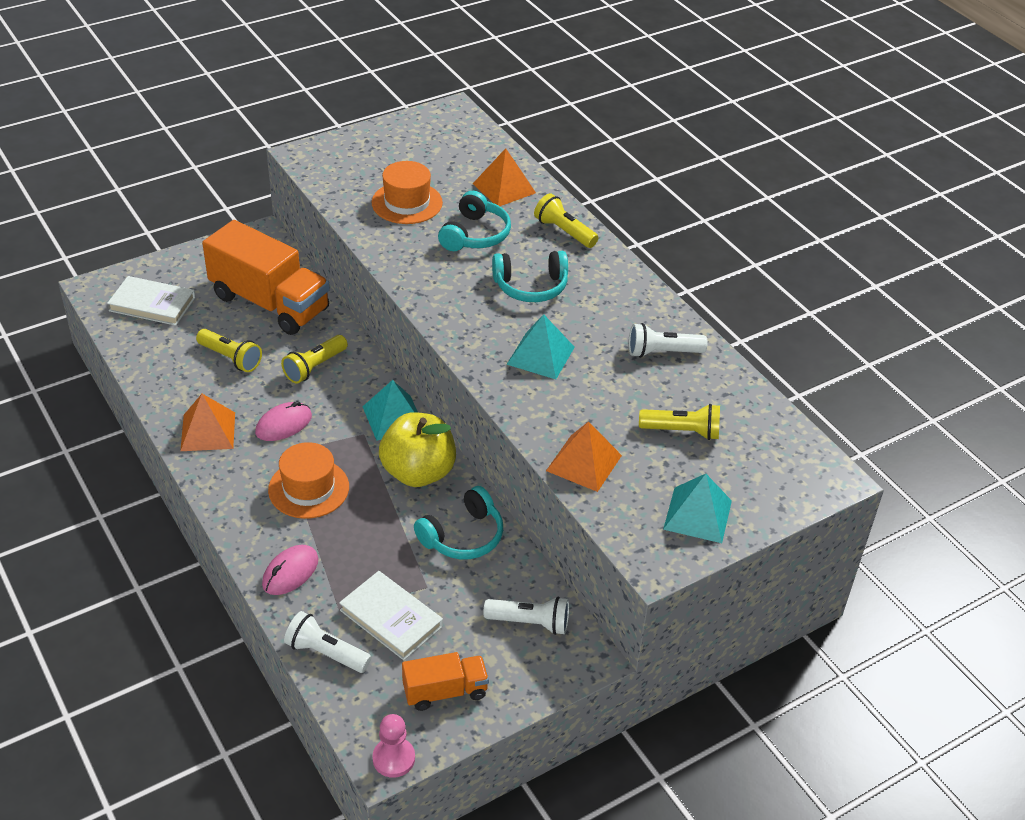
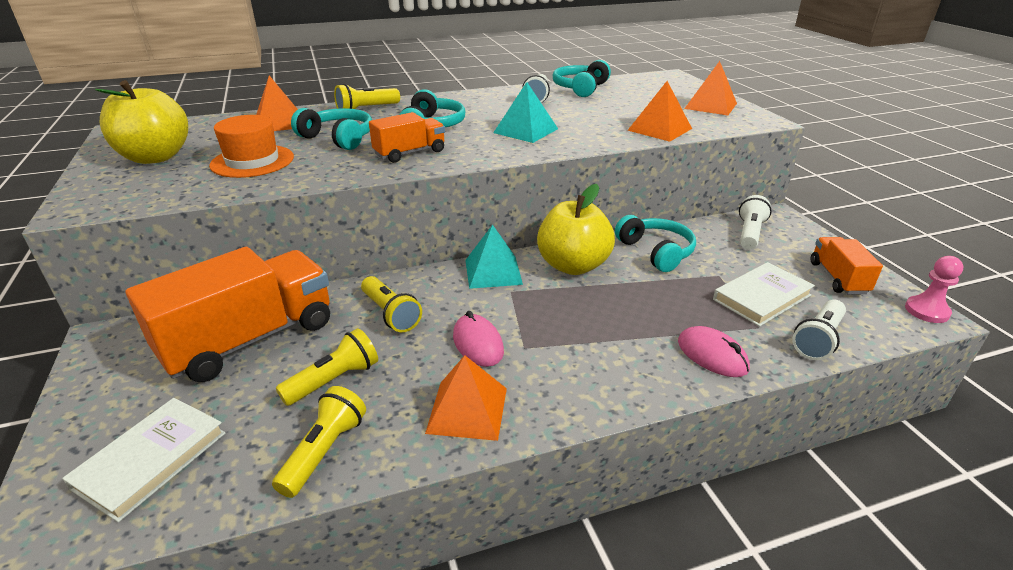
camera: 75 degrees left, 10 degrees down
(308, 488) = (585, 333): orange hat -> none
(400, 151) = (155, 157): none -> yellow apple
(452, 287) = (410, 153): none -> orange truck
(682, 431) = (625, 101): yellow flashlight -> yellow flashlight (324, 451)
(698, 515) = (711, 106): turquoise pyramid -> orange pyramid
(720, 387) = (580, 88): none -> turquoise headphones

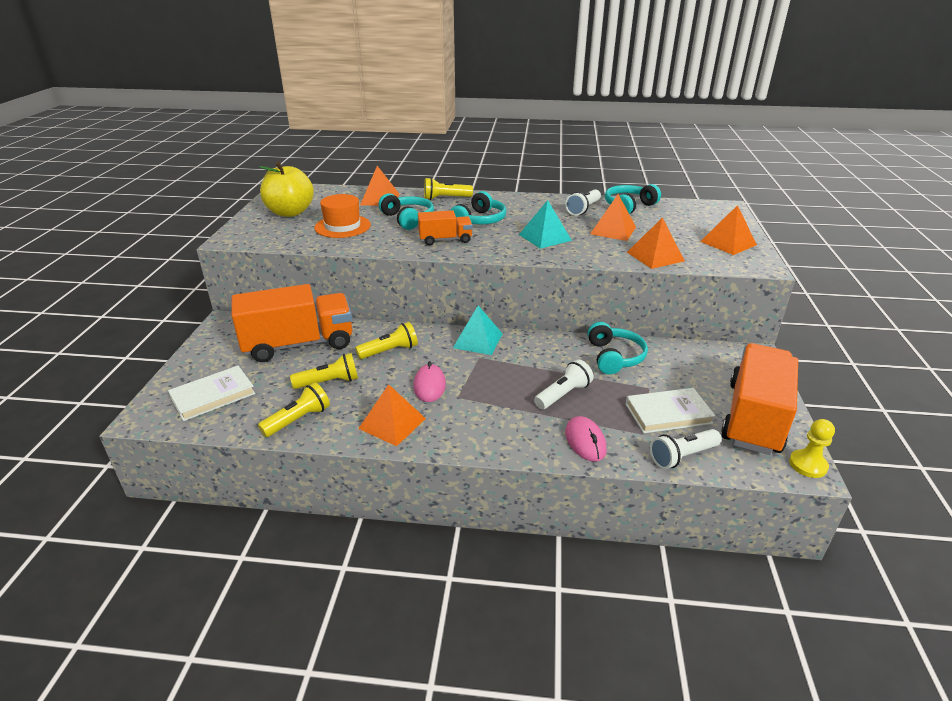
camera: 25 degrees right, 0 degrees up
(390, 314) = (389, 351): yellow flashlight -> yellow flashlight turned 105 degrees counterclockwise
(573, 265) = (539, 351): yellow apple -> none
(590, 112) = (613, 230): none -> orange pyramid
(749, 233) = (711, 362): white flashlight -> white flashlight (563, 394)
(838, 278) = (753, 417): orange truck -> orange truck, size x1.95
(926, 311) = (808, 465): pink pawn -> yellow pawn

